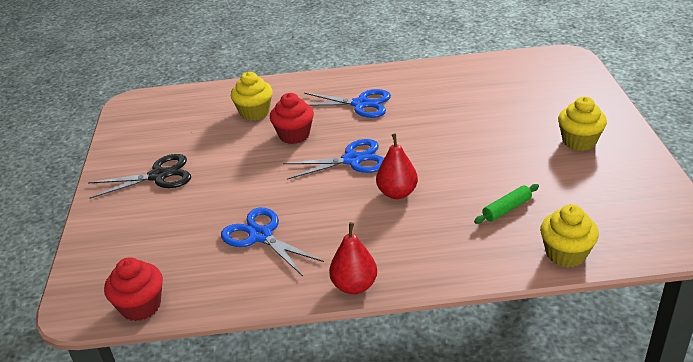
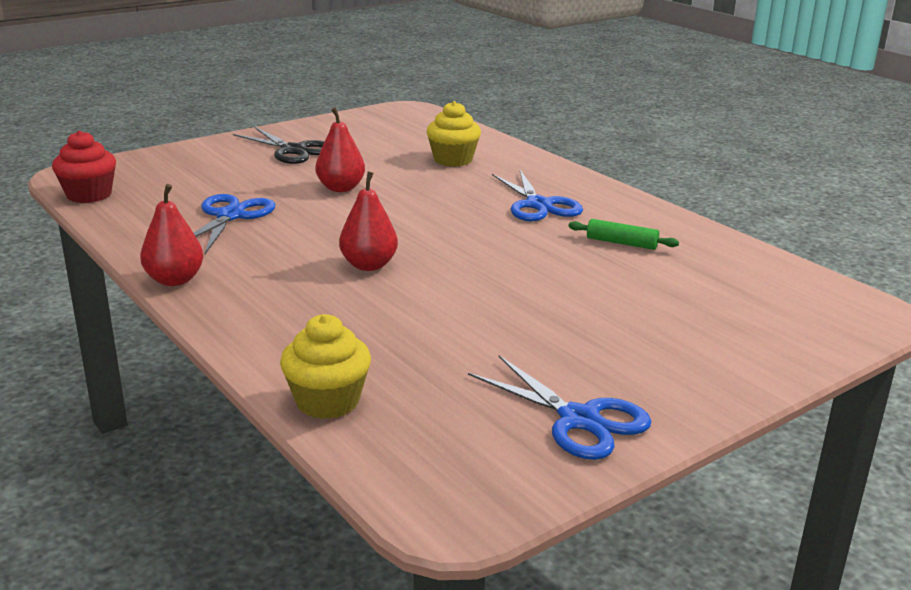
camera: 55 degrees right, 10 degrees down
(257, 172) = (341, 188): none -> red pear
(294, 135) = (430, 187): red cupcake -> none
(352, 160) = (412, 227): blue scissors -> blue scissors (579, 419)
(506, 209) = (396, 340): green rolling pin -> green rolling pin (621, 243)
(579, 141) = (628, 365): yellow cupcake -> none

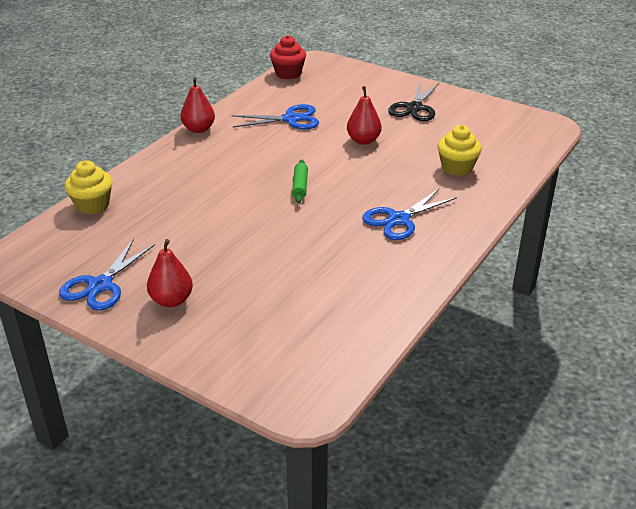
camera: 70 degrees right, 10 degrees up
(369, 265) = (252, 179): red pear -> red pear (171, 300)
(621, 243) = (355, 267): green rolling pin -> green rolling pin (300, 186)

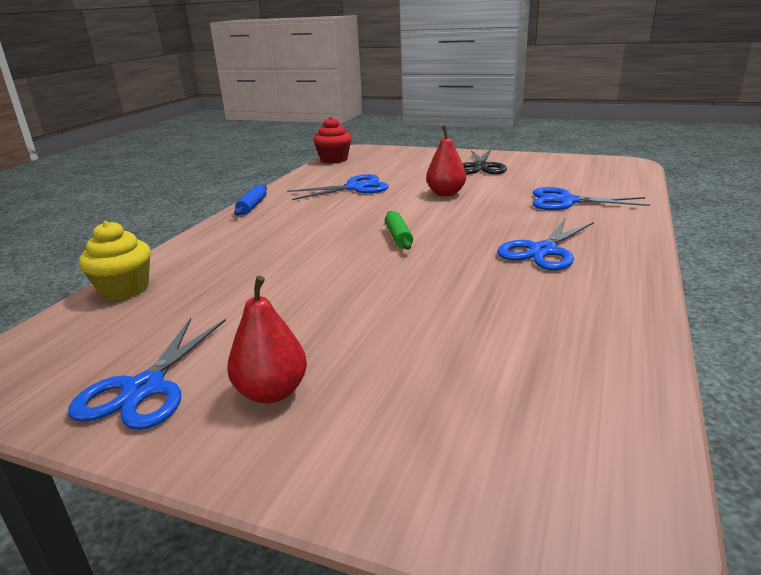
camera: 10 degrees left, 10 degrees down
(198, 129) = (252, 206): red pear -> blue rolling pin
(457, 168) = (566, 201): yellow cupcake -> blue scissors

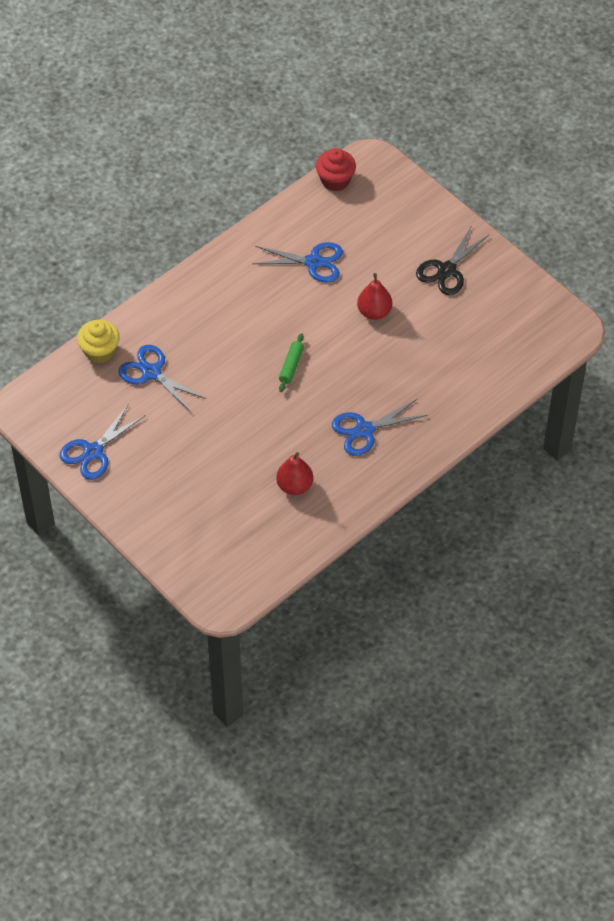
camera: 25 degrees right, 30 degrees up
(252, 206) = (218, 259): blue rolling pin -> none
(272, 392) = (146, 481): red pear -> red pear (294, 486)
(566, 201) = (448, 372): blue scissors -> blue scissors (151, 373)

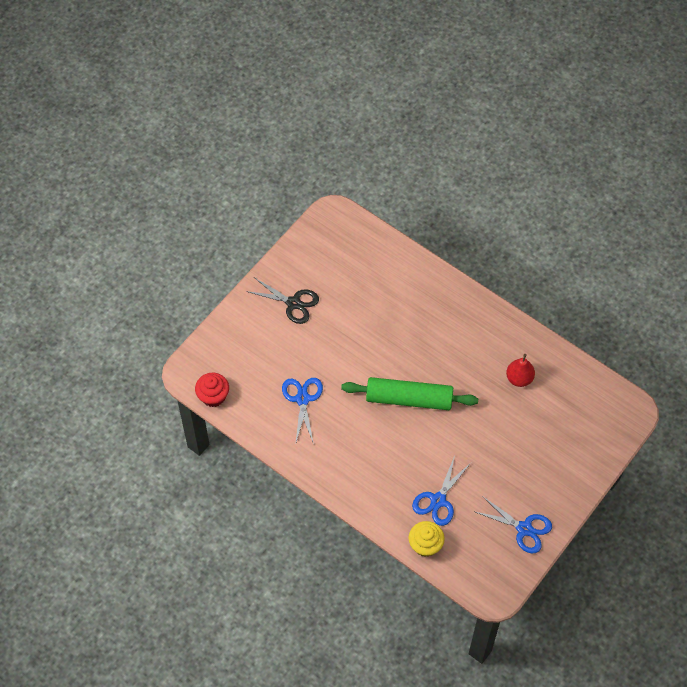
camera: 100 degrees left, 5 degrees up
(291, 366) = (409, 399): green rolling pin -> green rolling pin, size x2.34
(364, 430) = (457, 339): blue scissors -> none
(374, 312) = (344, 348): red pear -> none

